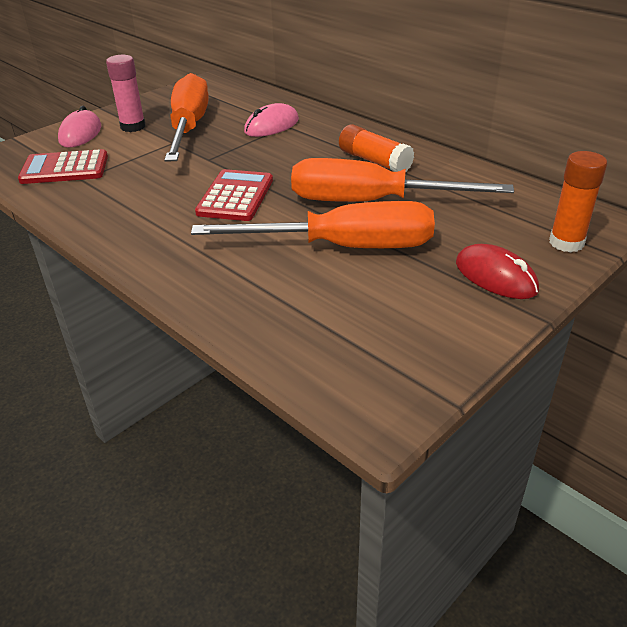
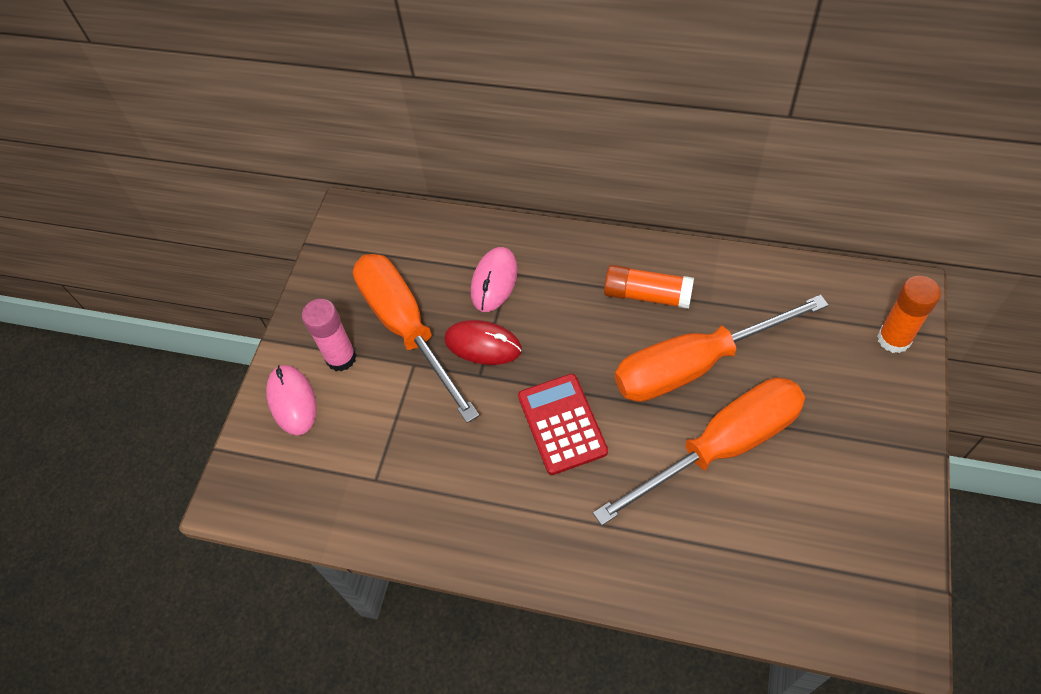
camera: 25 degrees left, 20 degrees up
(65, 168) = (339, 472): red calculator -> none
(495, 276) = (871, 418): red mouse -> red mouse (483, 345)

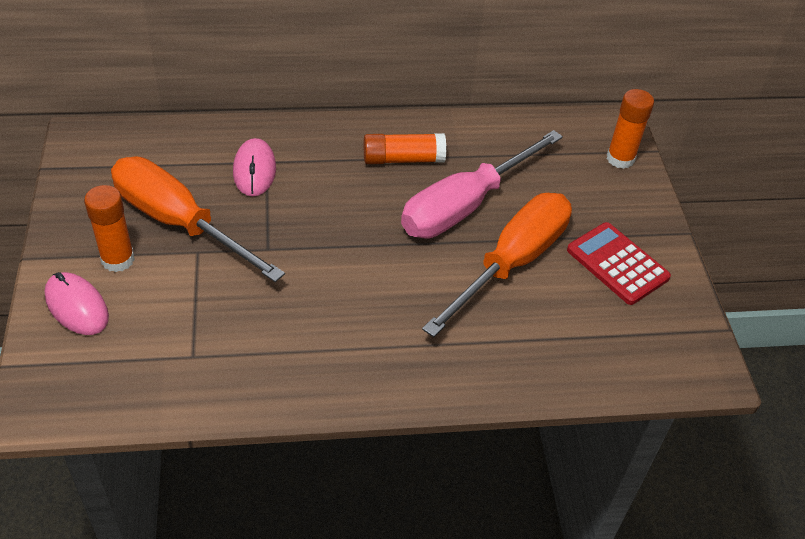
camera: 30 degrees left, 10 degrees down
(341, 358) = (118, 259): pink glue stick -> orange glue stick
(483, 345) = (262, 223): red mouse -> none
(562, 424) = (362, 273): red calculator -> red calculator (617, 264)
(695, 365) = (465, 205): orange screwdriver -> pink screwdriver

